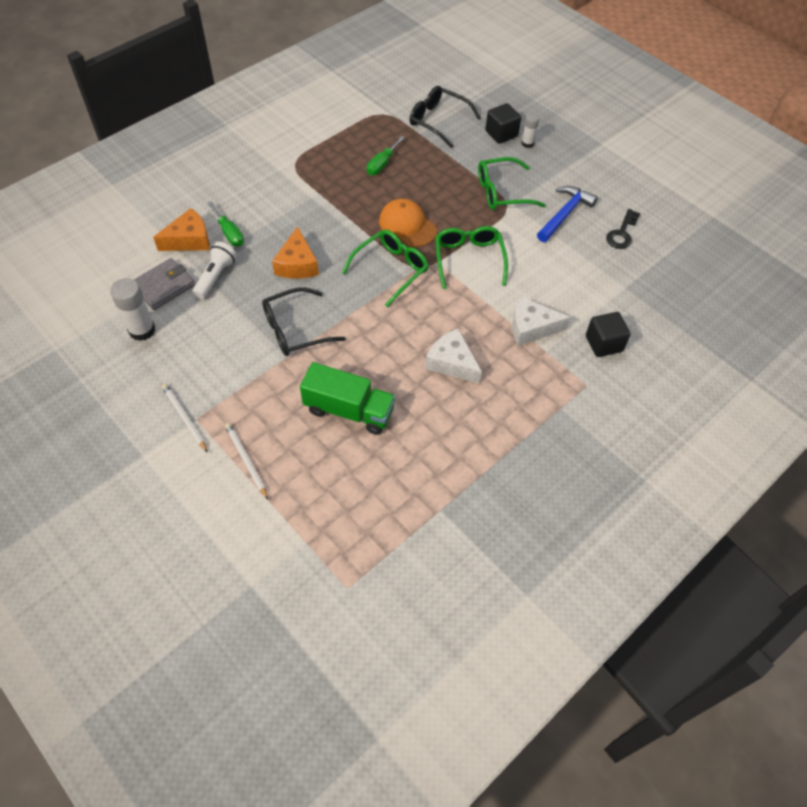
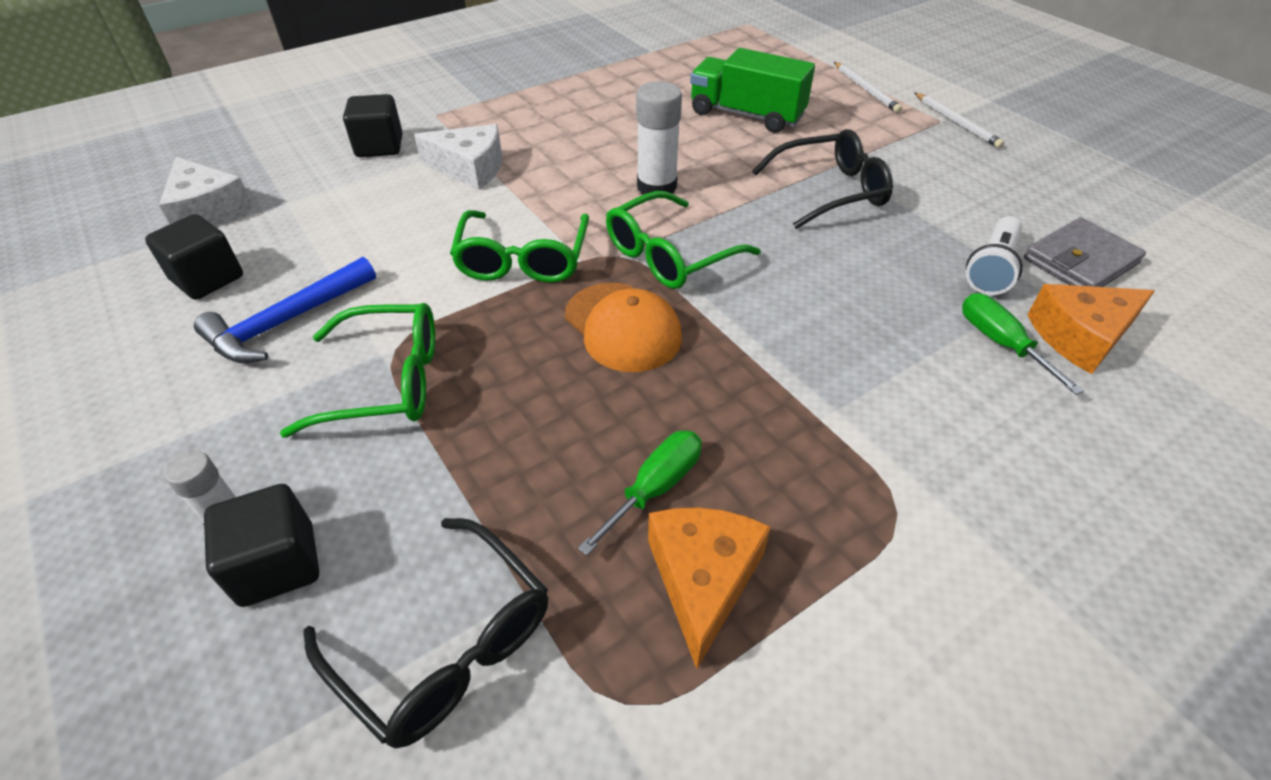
camera: 170 degrees left, 10 degrees down
(142, 330) = (1076, 207): white glue stick -> white glue stick (656, 187)
(297, 264) = (844, 276): orange cheese -> orange cheese (703, 580)
(452, 363) = (602, 144): white cheese -> white cheese (208, 210)
(622, 233) = (208, 279): black key -> black cube

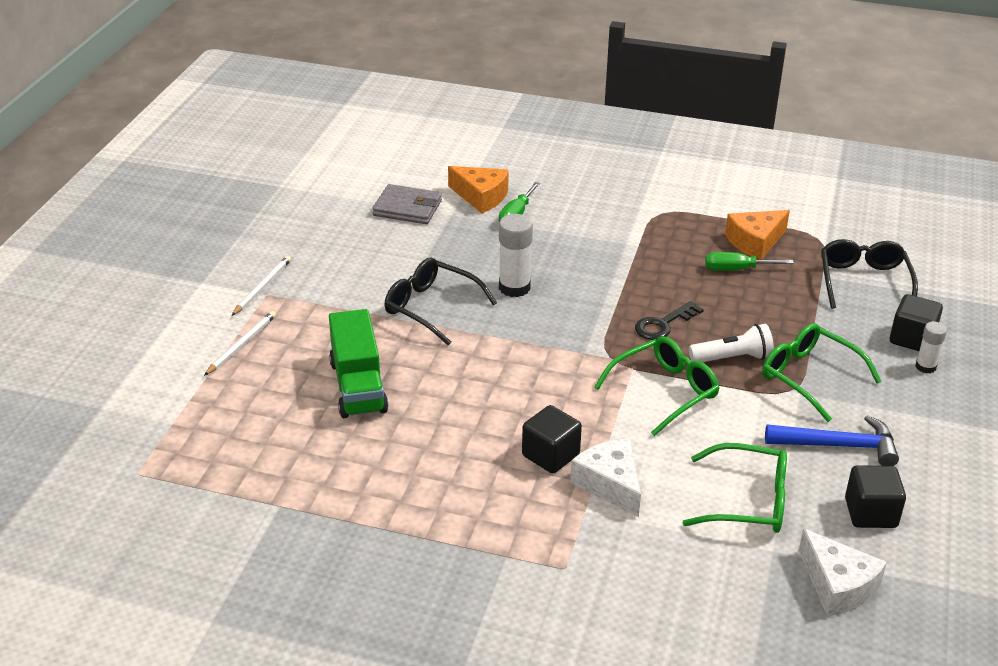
camera: 130 degrees left, 10 degrees down
(208, 210) = (837, 585): white cheese -> white cheese turned 135 degrees clockwise
(379, 146) = (650, 561): black cube -> black cube (550, 455)
(622, 327) = (663, 324): orange cap -> black key
(656, 187) = (517, 380): white glue stick -> white glue stick (514, 288)
(669, 255) = (583, 338): green glasses -> green glasses (748, 501)
(991, 269) = (451, 231): white flashlight -> white flashlight (733, 358)

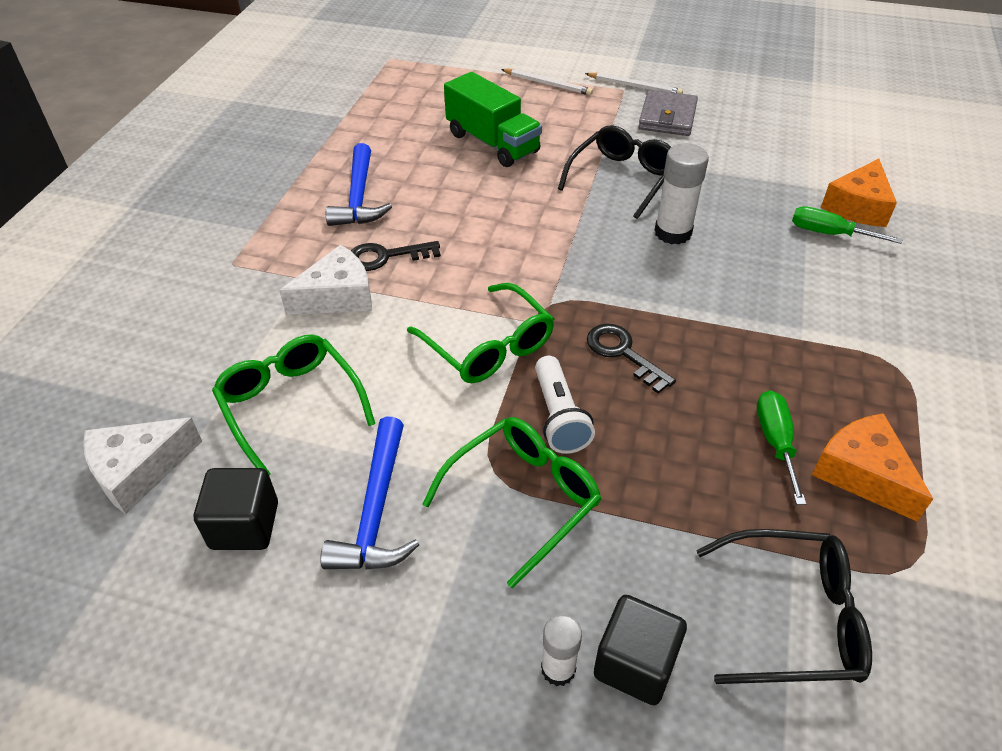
camera: 90 degrees right, 10 degrees up
(358, 386) = (492, 143): green truck -> green truck turned 120 degrees counterclockwise
(407, 208) = (807, 157): grey wallet -> grey wallet (667, 117)
(451, 481) = (359, 197): none -> blue hammer
(550, 455) = (386, 257): black cube -> black key
(748, 501) = (290, 405): green glasses -> green glasses turned 135 degrees clockwise

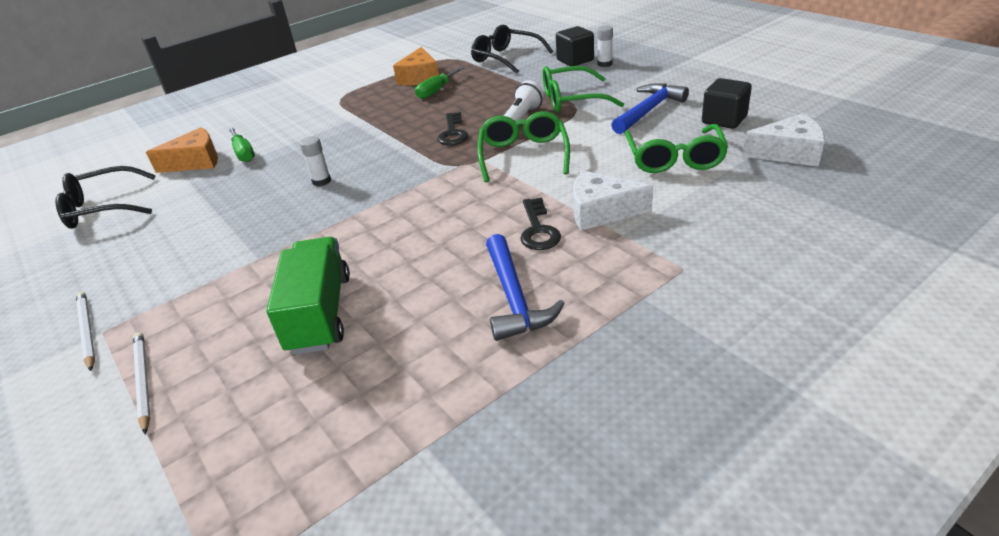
camera: 140 degrees left, 10 degrees down
(359, 197) = (514, 297): blue hammer -> blue hammer turned 135 degrees clockwise
(386, 257) = (538, 229): black key -> black key turned 60 degrees clockwise
(622, 178) = (281, 231): black glasses -> black glasses (103, 208)
(667, 117) = (142, 277): grey wallet -> none
(673, 233) = (321, 181): white glue stick -> white glue stick, size x0.60

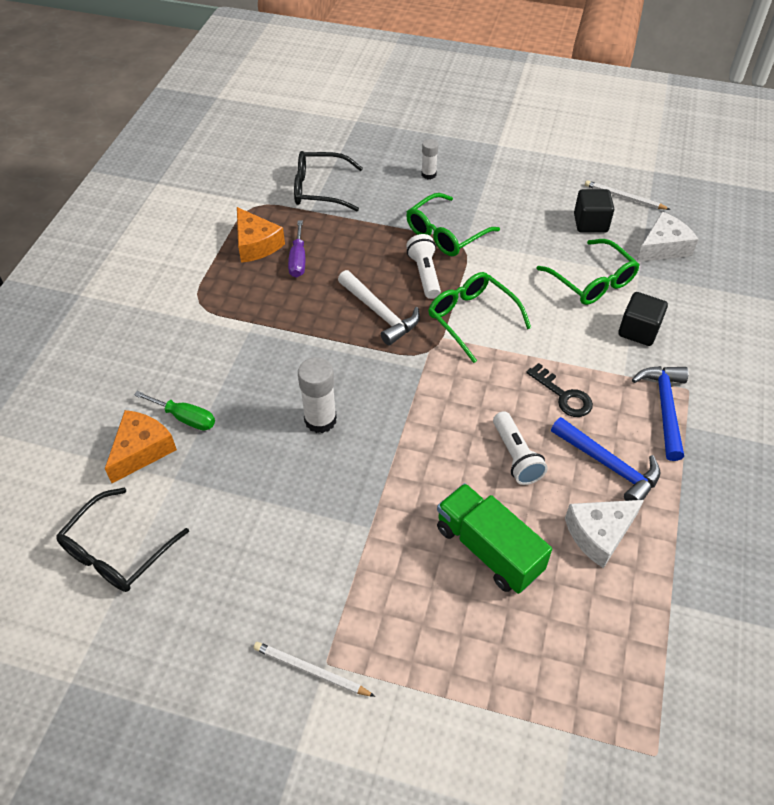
camera: 40 degrees left, 15 degrees up
(143, 381) = (425, 678): white pencil -> white pencil (624, 197)
(321, 181) = (320, 420): white glue stick -> white glue stick, size x1.68
(435, 257) = (515, 456): none -> white flashlight
(436, 91) = (298, 260): green screwdriver -> purple screwdriver
(453, 133) = (379, 313): black key -> white hammer
(575, 60) = (395, 175): black cube -> black cube (638, 331)
(601, 212) = (590, 358): white cheese -> white cheese (599, 534)
(648, 110) = (523, 229): blue hammer -> blue hammer (664, 408)

